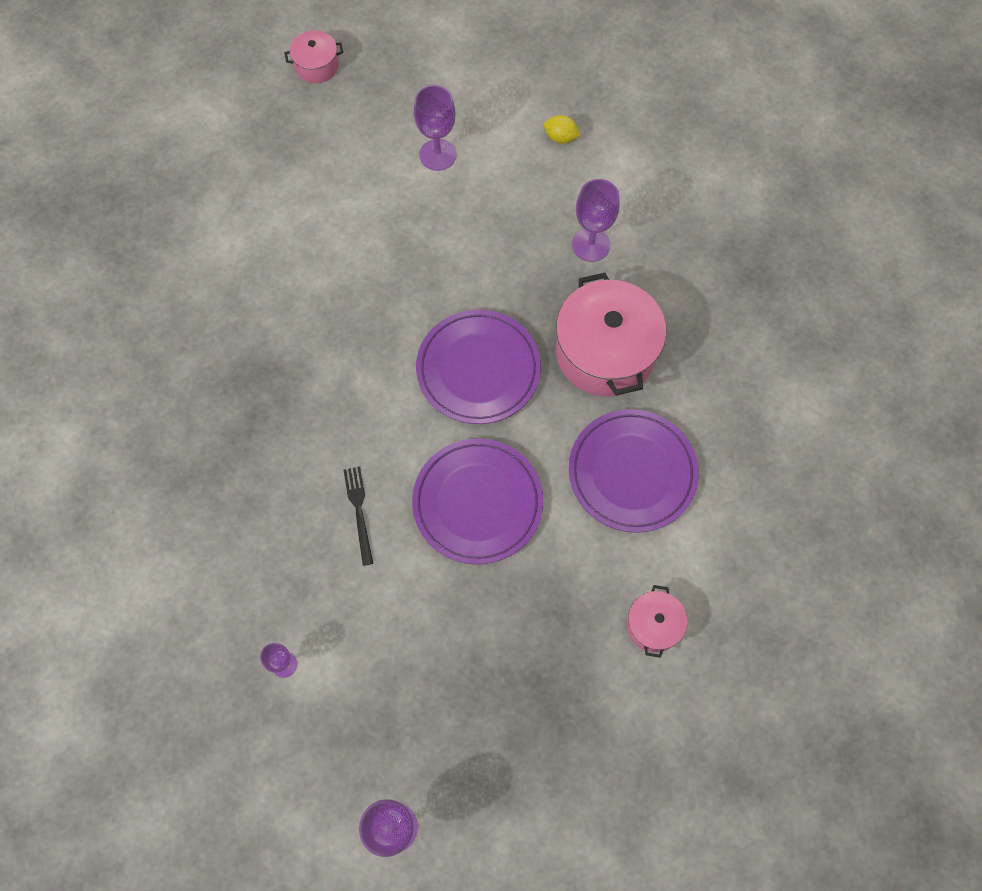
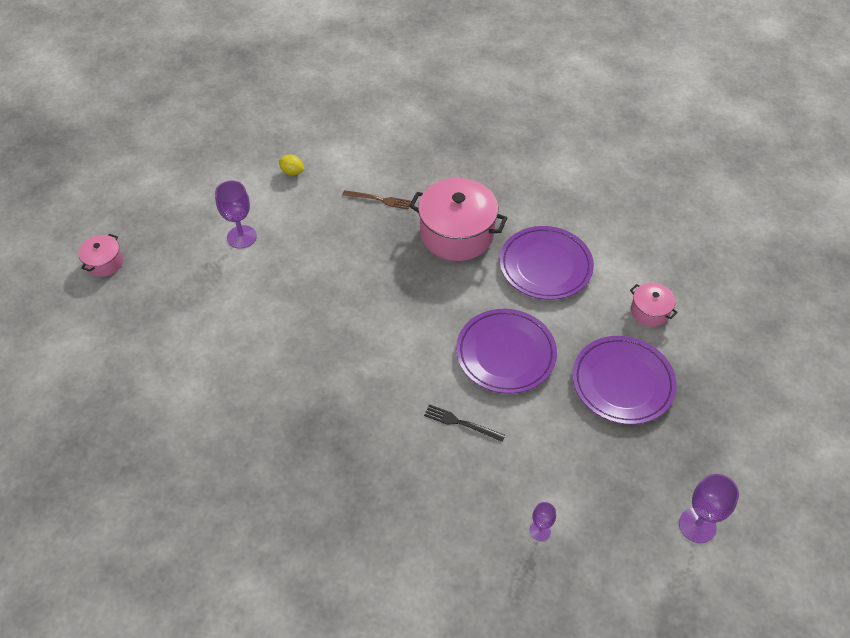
camera: 55 degrees left, 15 degrees down
(478, 369) = (414, 301): purple plate -> purple plate (622, 382)
(560, 137) = (292, 172): yellow lemon -> yellow lemon turned 60 degrees clockwise
(591, 245) = (379, 200): purple goblet -> brown fork

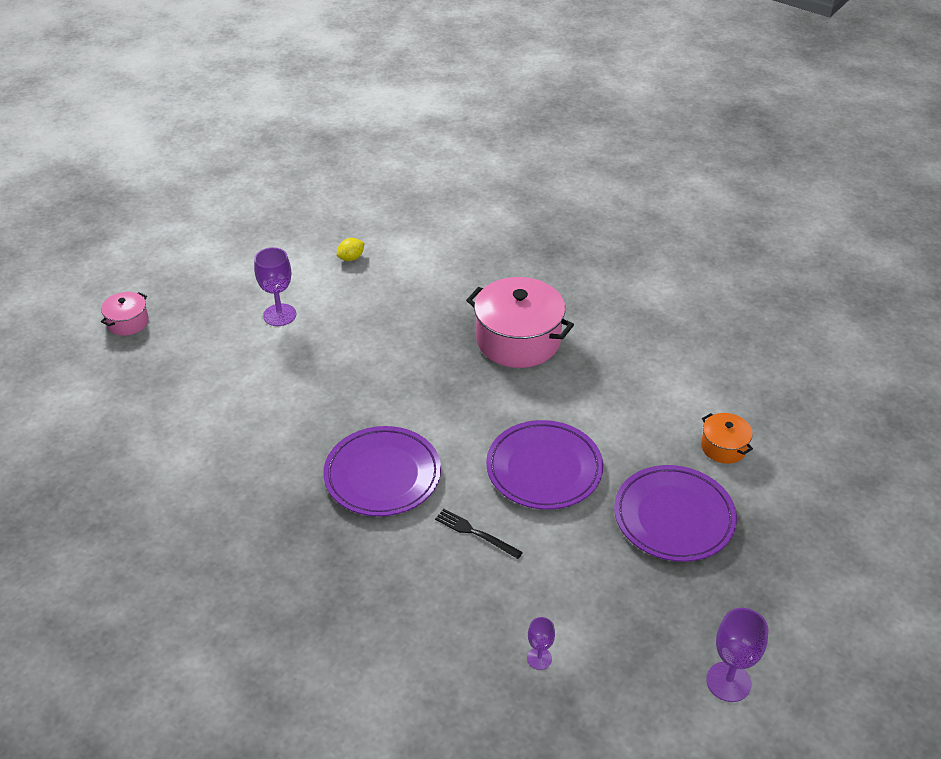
camera: 10 degrees right, 10 degrees down
(292, 172) = (351, 258): yellow lemon -> yellow lemon turned 75 degrees counterclockwise
(379, 200) = (439, 296): brown fork -> none
(545, 266) = (612, 385): purple plate -> purple plate (382, 475)
(650, 311) = (723, 447): pink pot -> orange pot

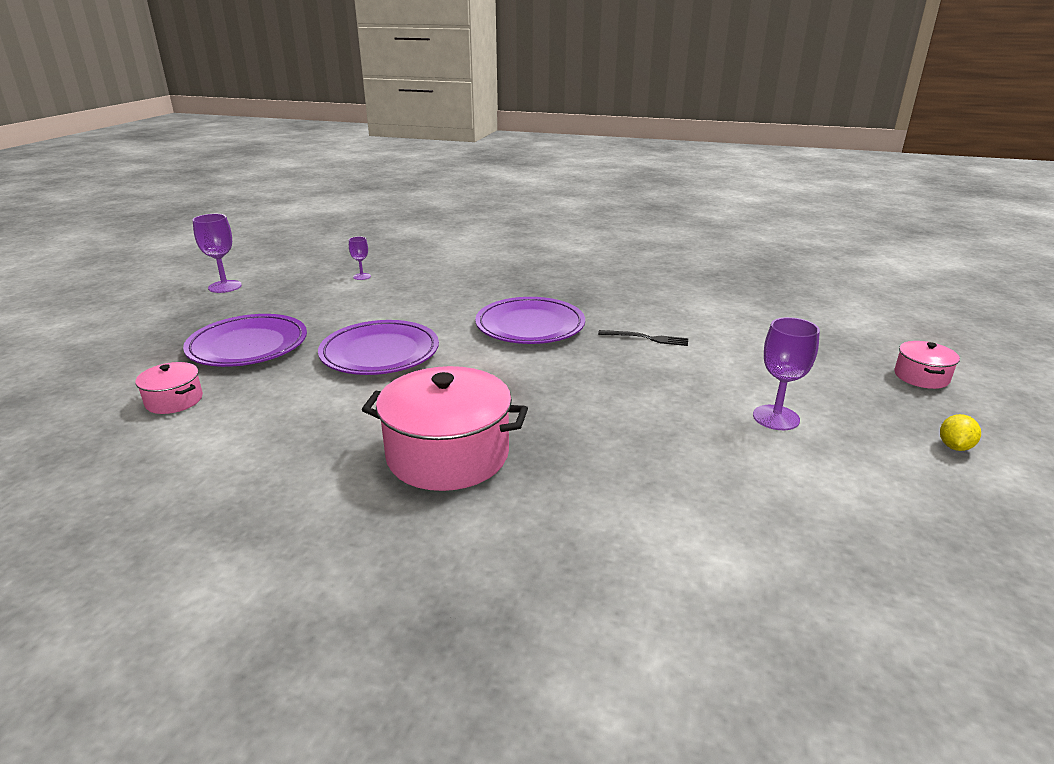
camera: 160 degrees right, 15 degrees down
(351, 258) = (782, 514): yellow lemon -> yellow lemon (954, 447)
(475, 533) = (430, 312): black fork -> black fork (646, 338)
(723, 447) = (174, 400): orange pot -> pink pot

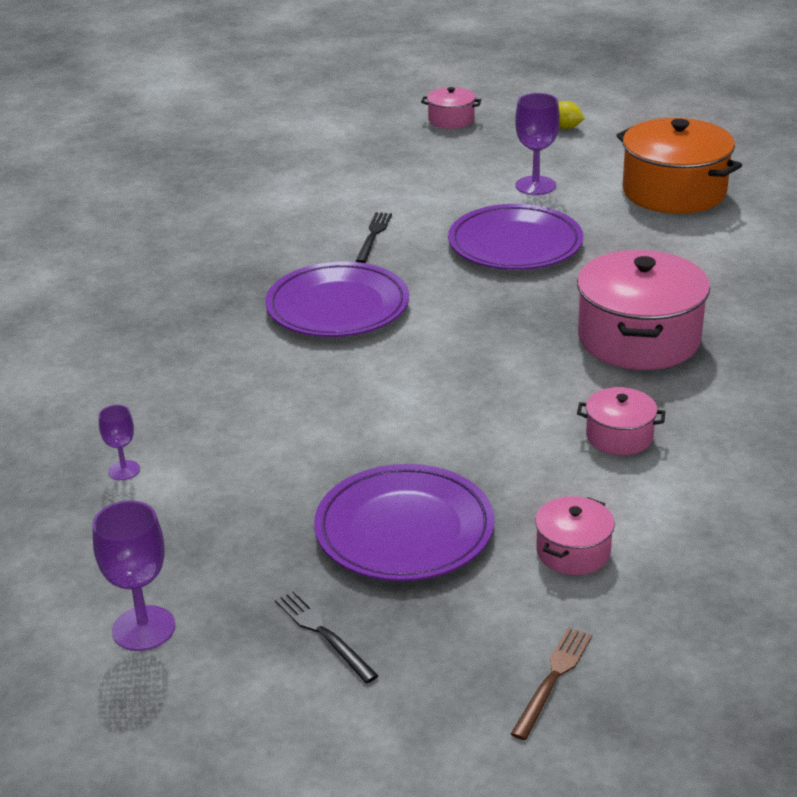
camera: 90 degrees left, 5 degrees up
(65, 386) = (553, 679): none -> brown fork
(177, 324) = (323, 633): none -> black fork
(297, 430) = (619, 436): none -> pink pot
(380, 353) = (421, 409): purple plate -> purple plate (515, 244)
(799, 516) = (674, 192): none -> orange pot

